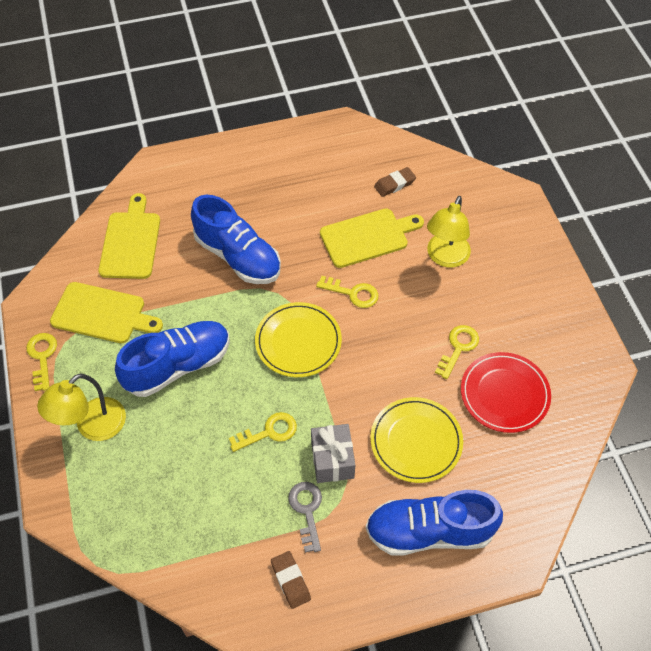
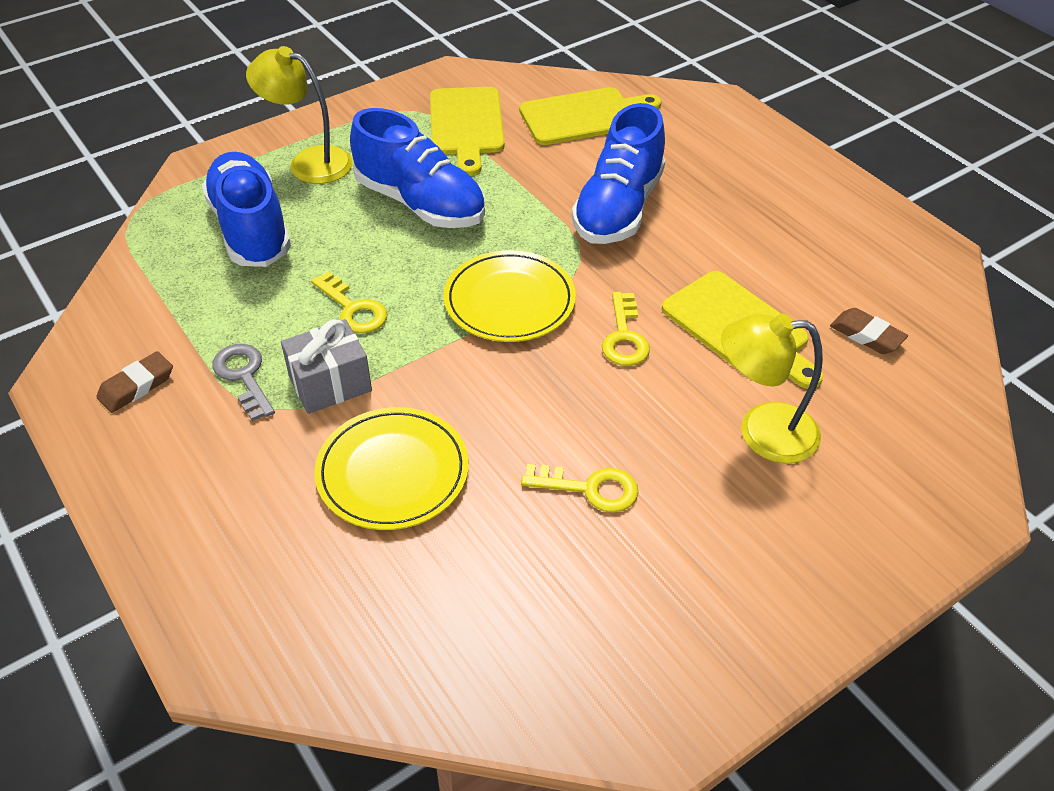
camera: 70 degrees right, 10 degrees down
(42, 357) = (387, 101): yellow key -> none
(307, 510) = (244, 376): grey key -> grey key turned 90 degrees counterclockwise
(429, 531) = (242, 524): blue shoe -> blue shoe (251, 229)
(504, 394) = (527, 573): red plate -> none

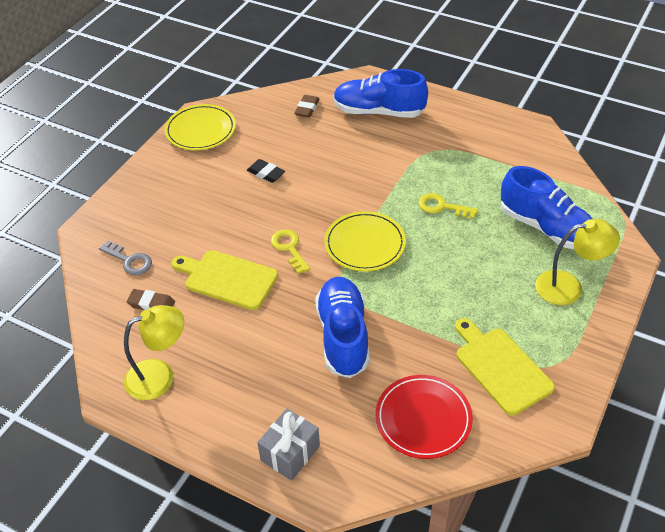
camera: 155 degrees right, 0 degrees up
(136, 386) = (500, 136): brown eraser -> brown eraser (307, 108)
(244, 376) = (458, 157): grey key -> grey key (129, 261)
(330, 383) = (416, 170): grey gift -> grey gift (290, 453)
(392, 472) = (355, 148): yellow plate -> yellow plate (200, 130)
(420, 203) = (469, 286): blue shoe -> blue shoe (379, 111)
(584, 116) = (423, 419): yellow cutting board -> red plate
(590, 488) = (266, 173): yellow key -> black eraser
(761, 432) = (196, 227): yellow lamp -> yellow lamp (160, 376)

